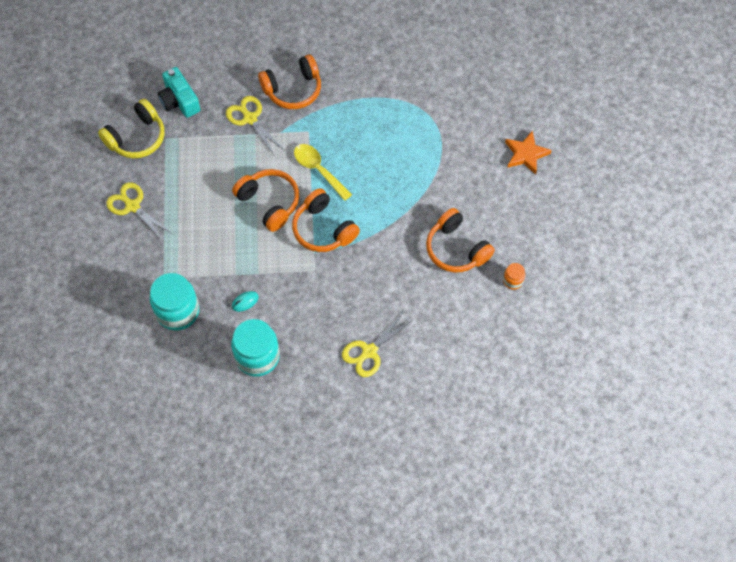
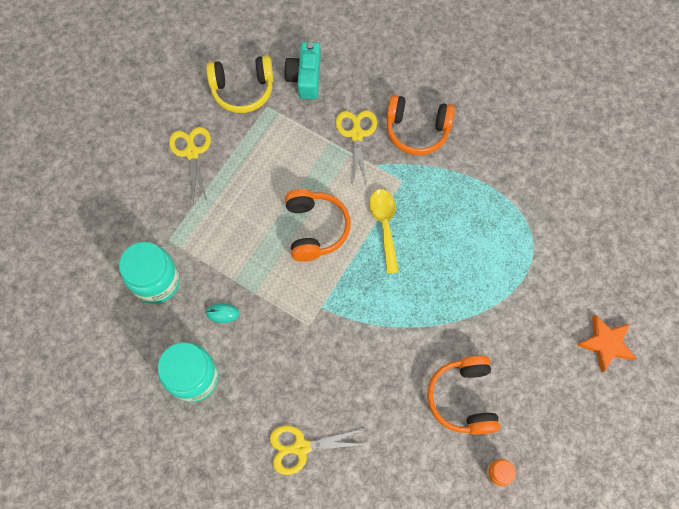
camera: 35 degrees right, 5 degrees up
(323, 229) = (347, 289): orange headphones -> none

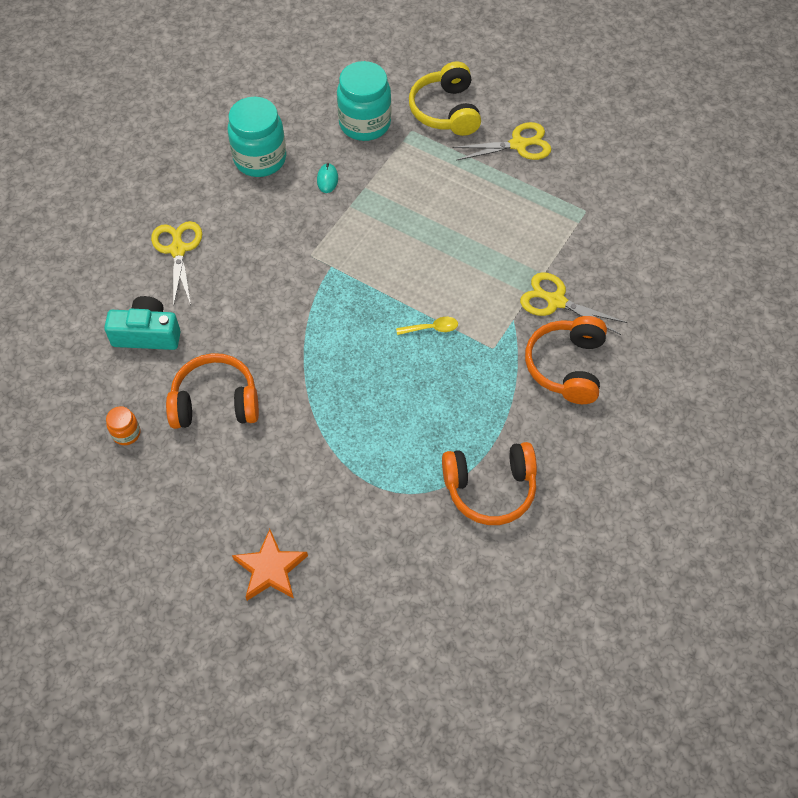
camera: 90 degrees right, 10 degrees down
(242, 89) = (606, 187): yellow headphones -> yellow headphones (446, 111)
(305, 77) = (631, 248): turquoise camera -> turquoise camera (147, 334)
(315, 229) = (426, 259): orange headphones -> orange headphones (490, 488)
(356, 134) = (555, 301): yellow scissors -> yellow scissors turned 150 degrees counterclockwise
(384, 226) = (432, 328): yellow spoon -> yellow spoon, size x0.57

